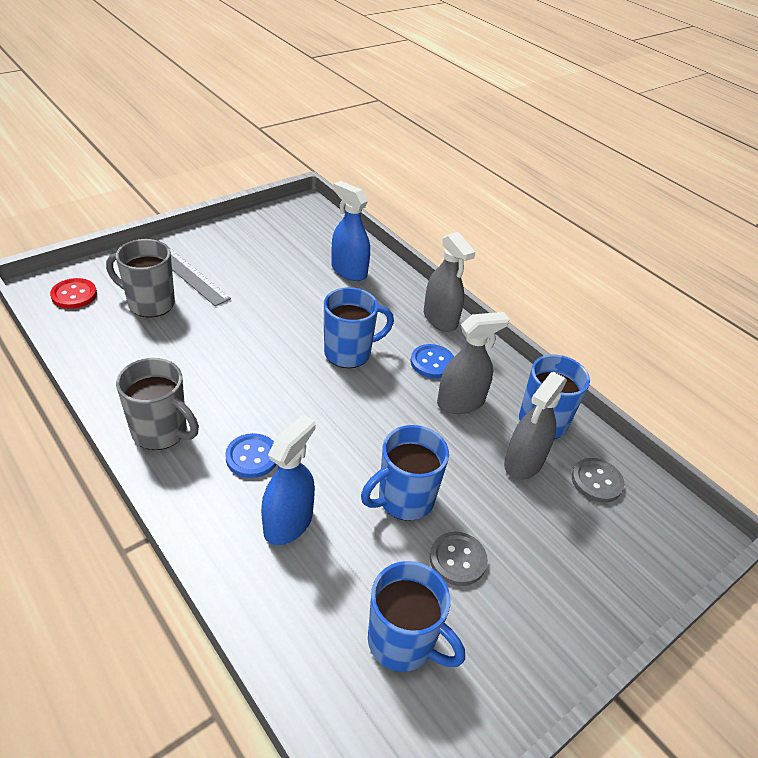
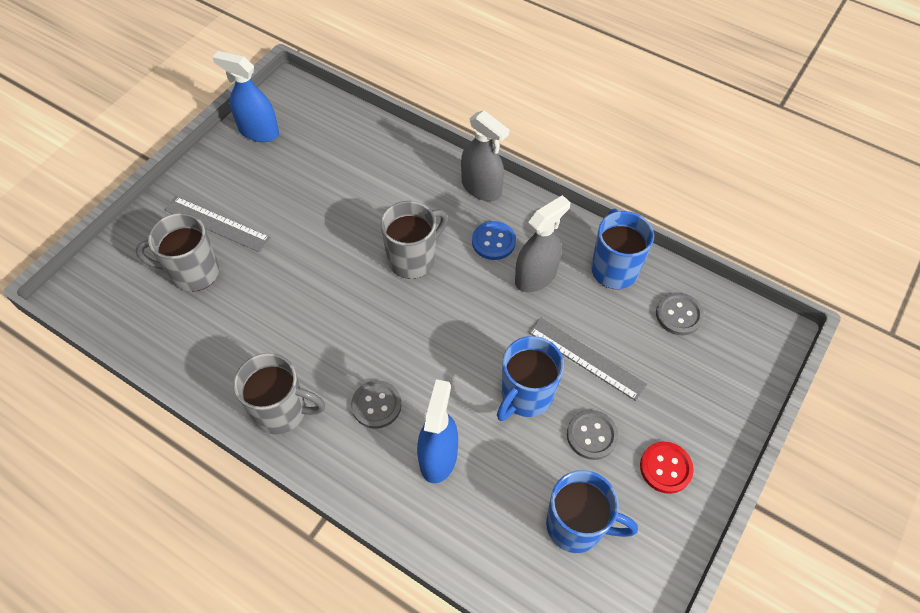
camera: 15 degrees left, 15 degrees up
(74, 295) = (111, 291): red button -> red button (665, 468)
(252, 457) = (376, 405): blue button -> grey button
(349, 271) = (370, 160): blue spray bottle -> blue spray bottle (258, 131)
(349, 353) = (413, 259): blue mug -> grey mug
(482, 487) = (586, 358): none -> grey ruler
(523, 462) = (612, 319): grey spray bottle -> none

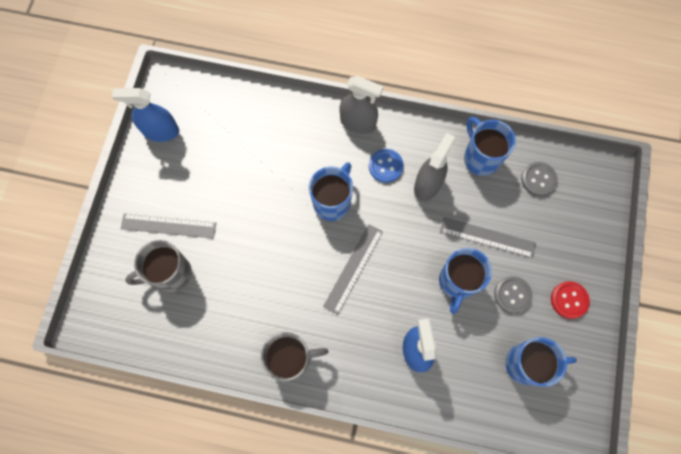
camera: 20 degrees left, 15 degrees up
(376, 405) = (356, 328): grey button -> none
(404, 337) = (353, 268): none -> grey ruler
(413, 259) = (332, 202): grey mug -> blue mug

